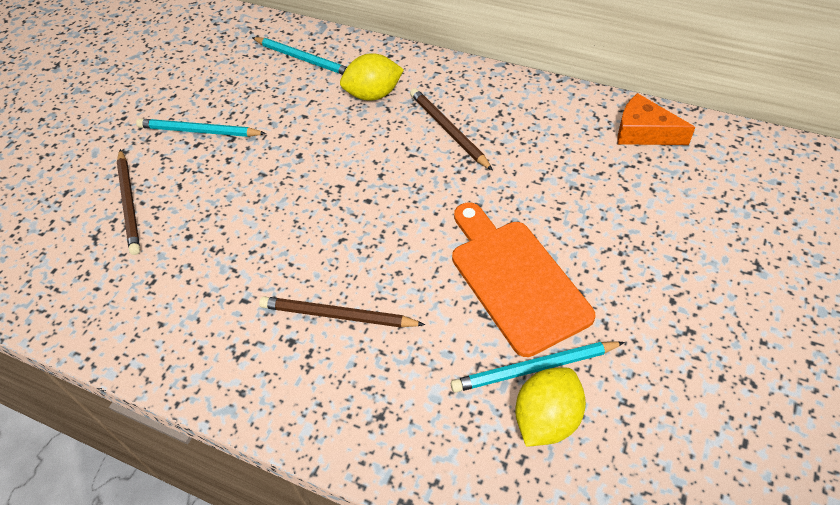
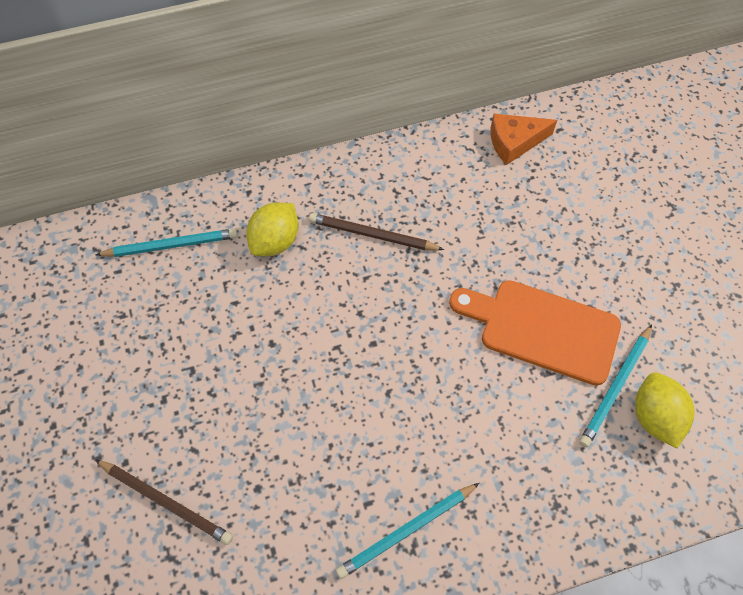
camera: 45 degrees left, 10 degrees up
(199, 131) = (151, 385): turquoise pencil -> turquoise pencil (407, 531)
(337, 316) = (451, 456): brown pencil -> none

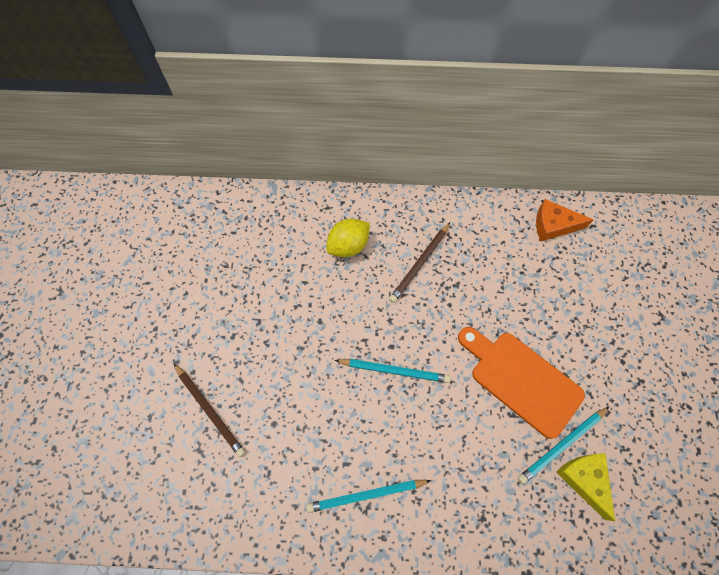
camera: 20 degrees right, 5 degrees up
(171, 245) = (275, 225): turquoise pencil -> turquoise pencil (394, 370)
(372, 235) = (420, 264): brown pencil -> brown pencil turned 90 degrees counterclockwise
(654, 417) = (584, 479): yellow lemon -> yellow cheese

